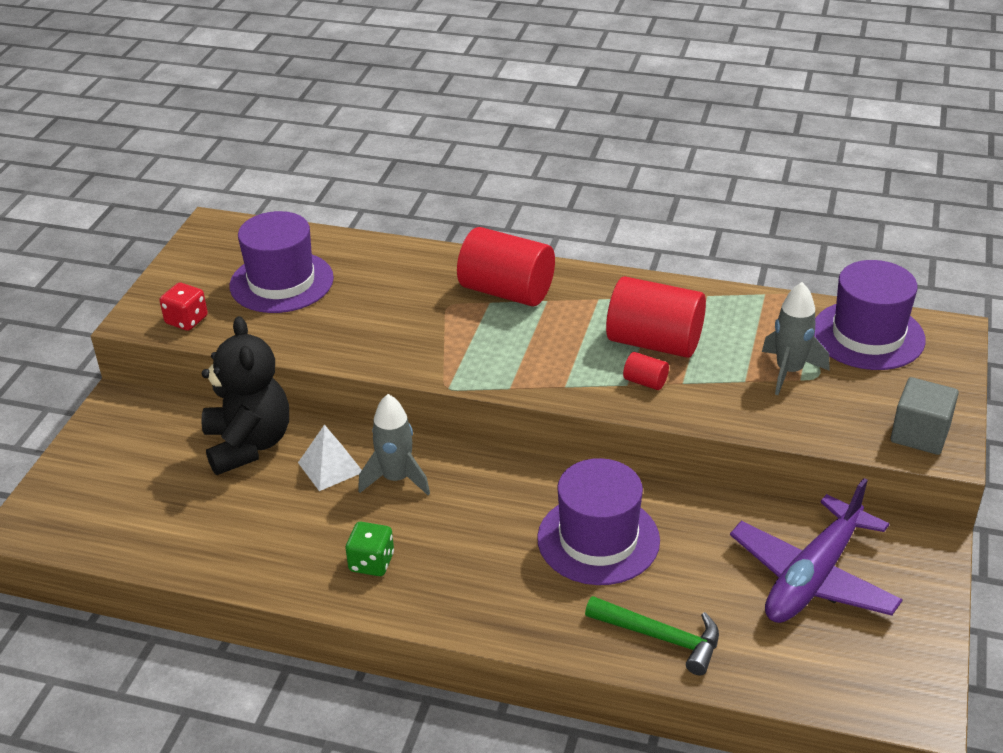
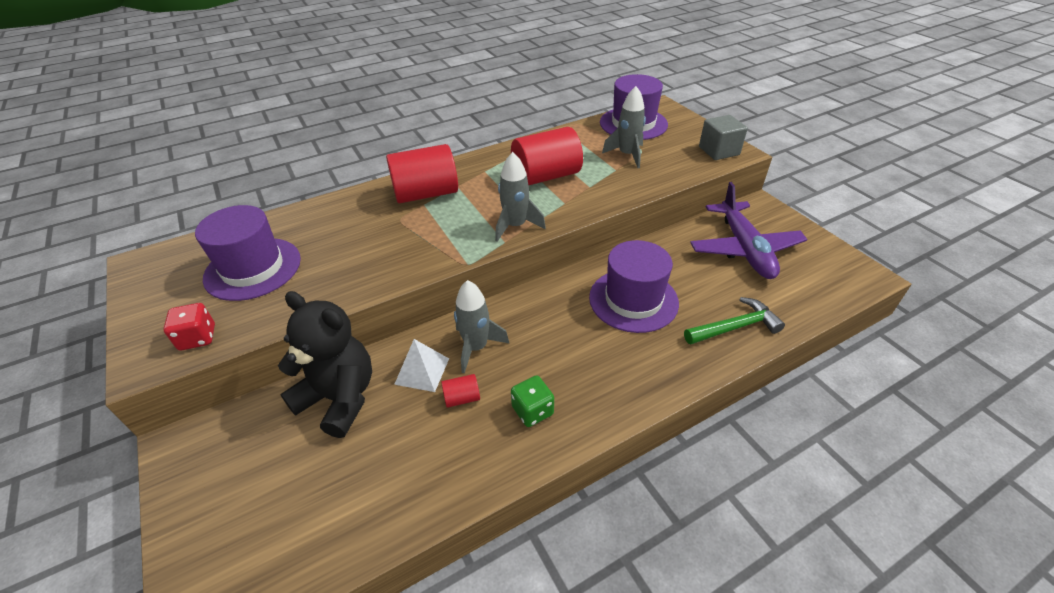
camera: 45 degrees left, 5 degrees up
(542, 378) = (515, 226): none -> grey rocket
(645, 382) = (571, 197): red cylinder -> red cylinder (462, 398)

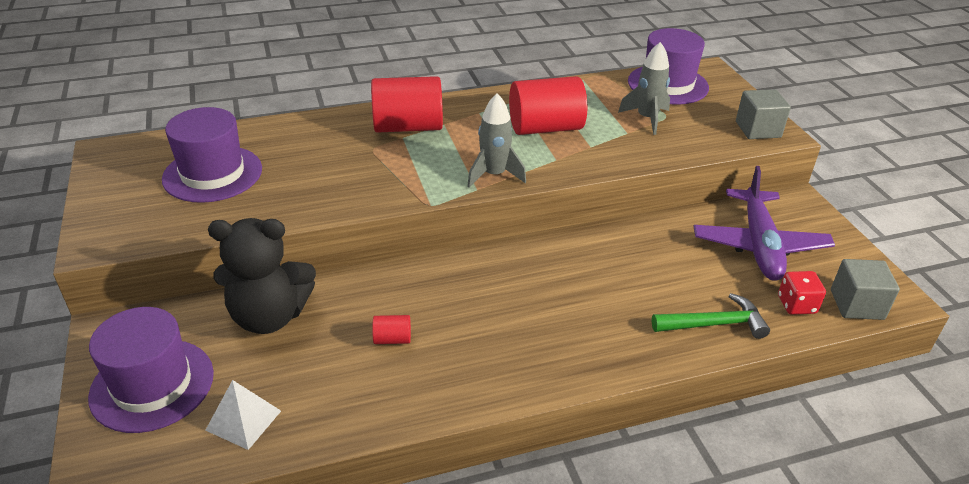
camera: 10 degrees right, 5 degrees down
(198, 338) = (147, 229): red dice -> red dice (796, 305)
(339, 398) = (269, 316): black teddy bear -> black teddy bear turned 135 degrees clockwise
(422, 371) = (359, 306): white pyramid -> white pyramid (243, 420)
(476, 347) = (421, 294): grey rocket -> none
(532, 411) = (462, 364): green dice -> none
(633, 300) = (608, 277): purple hat -> purple hat (152, 385)
(839, 287) = (857, 304): none -> grey cube

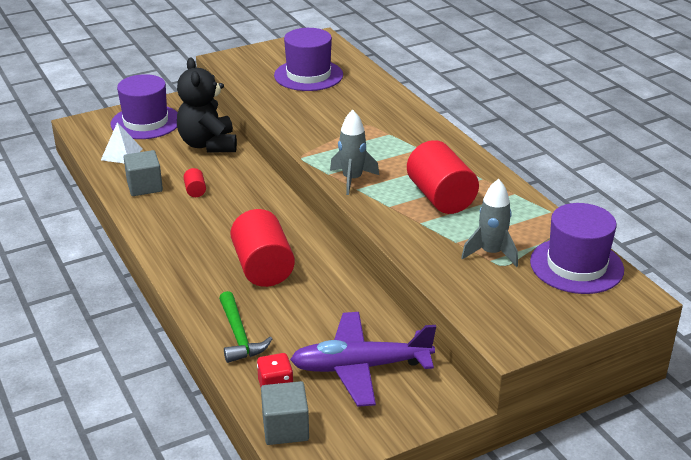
camera: 80 degrees right, 5 degrees down
(408, 127) = (407, 134): red cylinder -> red cylinder (263, 267)
(758, 129) = (509, 327): grey cube -> grey cube (144, 186)

